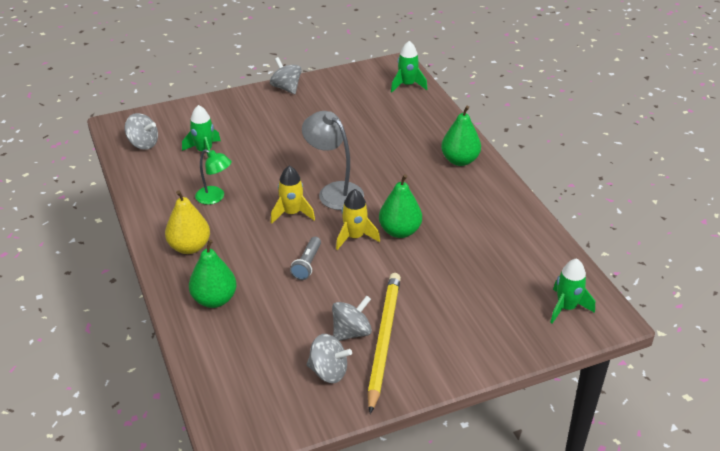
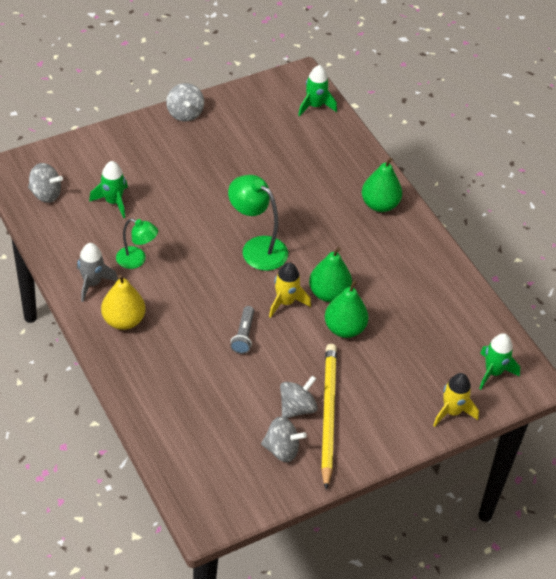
camera: 10 degrees left, 10 degrees up
(167, 215) = (92, 283): none -> grey rocket
(214, 300) = (161, 379): green pear -> green pear (344, 328)
(286, 88) = (185, 113): grey spinning top -> grey spinning top turned 150 degrees counterclockwise
(292, 213) = (218, 276): yellow rocket -> yellow rocket (452, 411)
(334, 191) = (257, 248): grey lamp -> green lamp

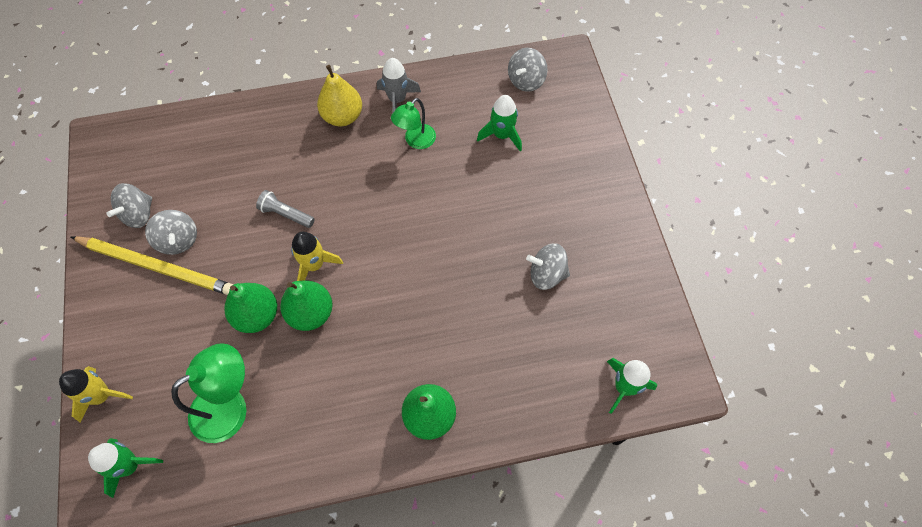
camera: 110 degrees right, 15 degrees up
(185, 113) = (629, 230): grey spinning top -> grey spinning top (546, 274)
(257, 248) = (399, 256): green lamp -> green lamp (229, 406)

